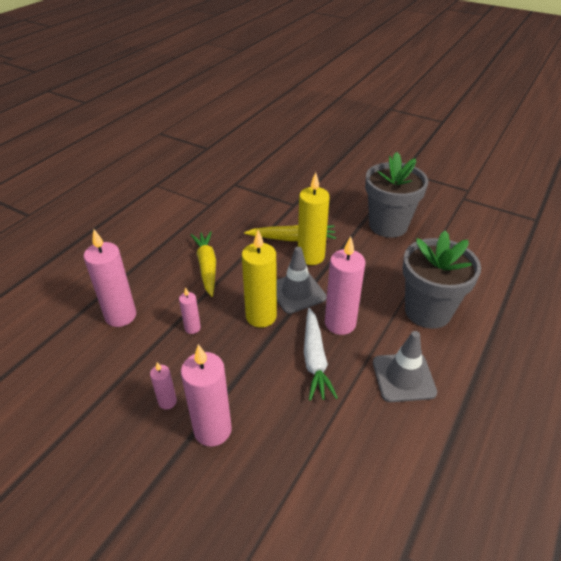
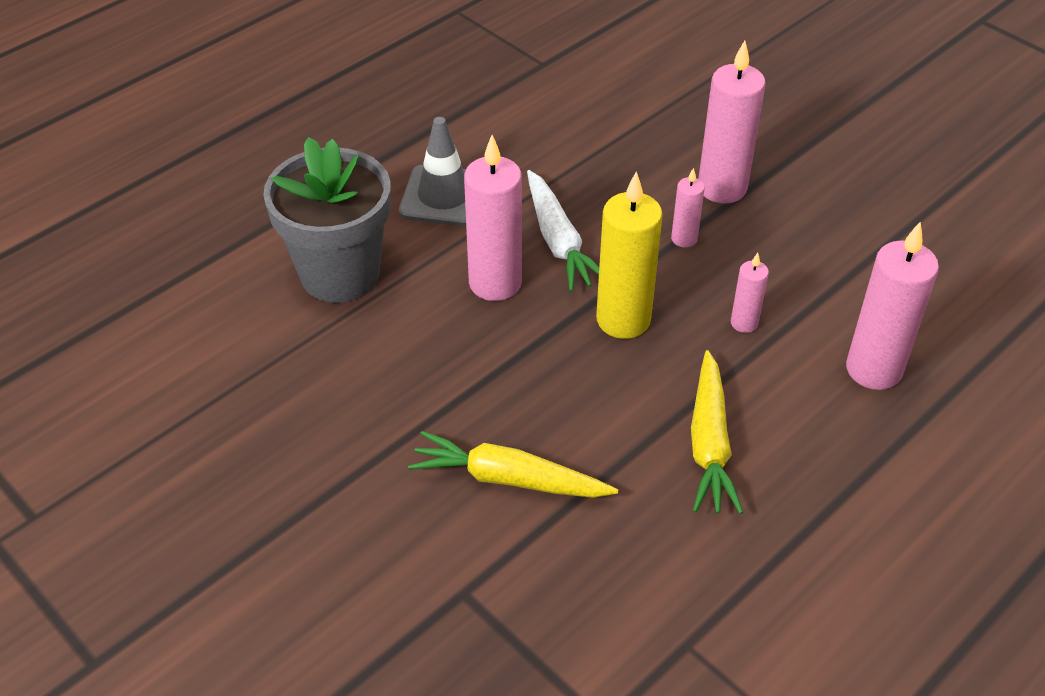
camera: 165 degrees left, 5 degrees up
(167, 402) = (783, 228): pink candle -> pink candle (684, 239)
(297, 292) = (546, 351): grey traffic cone -> none
(311, 256) = (487, 423): yellow candle -> none
(315, 359) = (558, 241): white carrot -> white carrot turned 150 degrees clockwise
(388, 225) = (276, 471): grey flower pot -> none

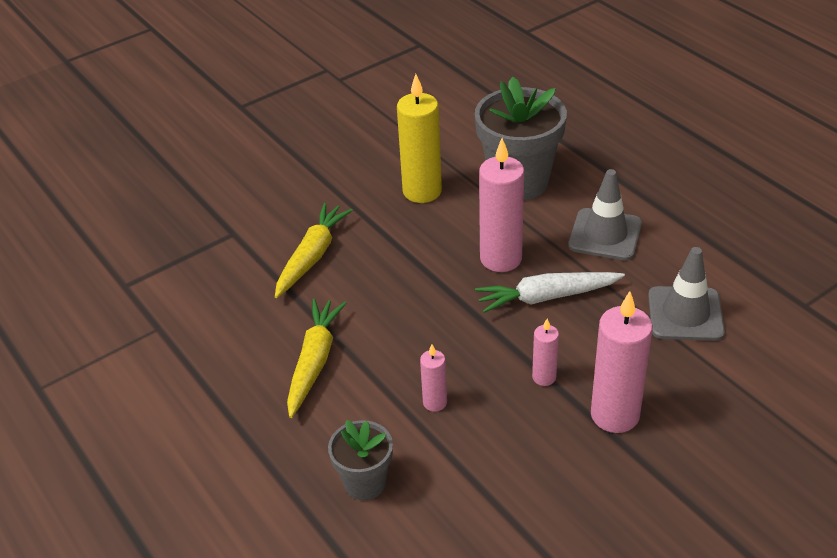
camera: 100 degrees right, 5 degrees down
(569, 139) = (685, 314): none -> grey traffic cone
(623, 320) = (450, 327): yellow candle -> yellow candle (422, 191)
(709, 443) = (314, 362): yellow carrot -> yellow carrot turned 90 degrees clockwise
(873, 369) = (365, 483): pink candle -> grey flower pot

